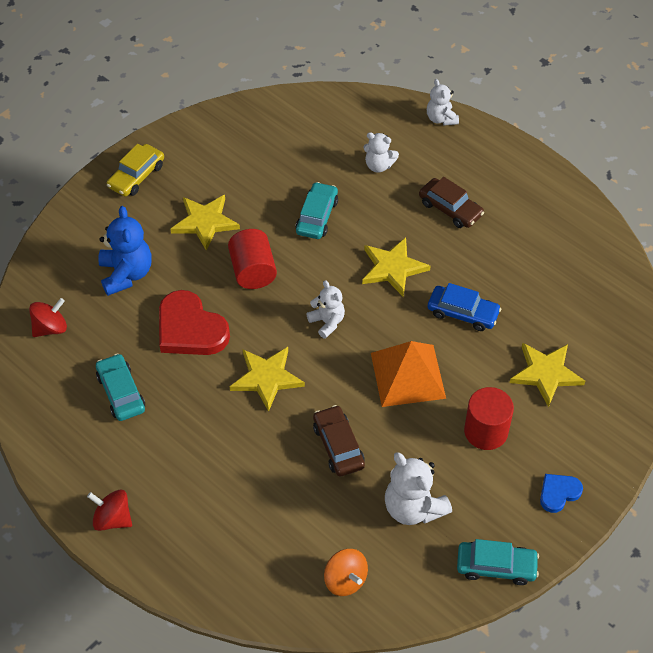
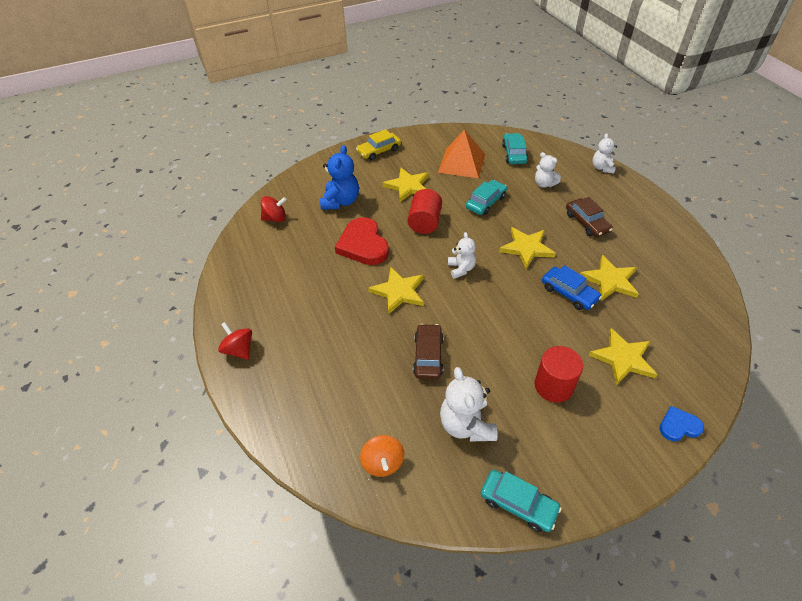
camera: 25 degrees right, 5 degrees down
(121, 392) = (295, 269): turquoise car -> turquoise car (514, 154)
(407, 375) = (506, 323): orange pyramid -> orange pyramid (461, 163)
(502, 281) = (610, 280): none -> yellow star
(558, 493) = (600, 460): blue heart -> blue heart (678, 426)

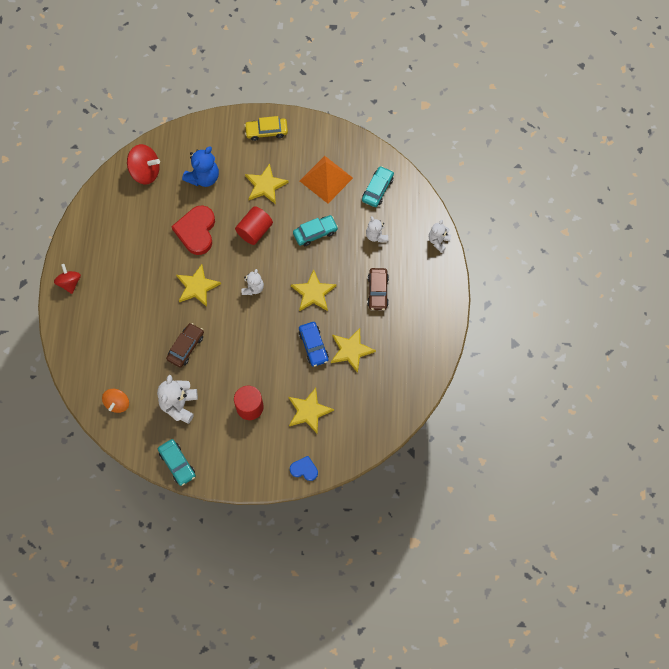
camera: 25 degrees right, 20 degrees up
(275, 218) = (145, 172): red spinning top -> red spinning top, size x1.52

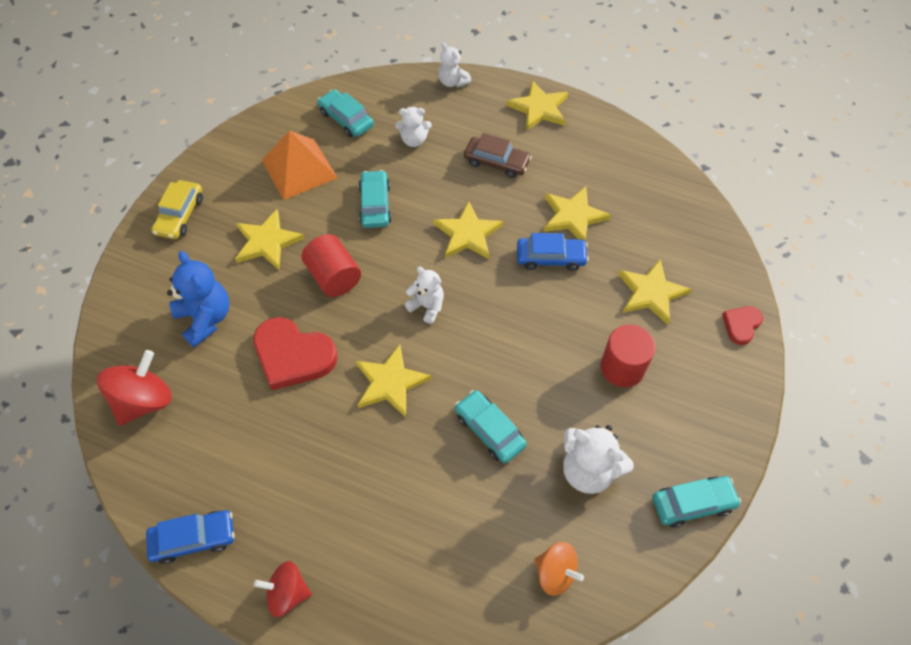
camera: 70 degrees left, 10 degrees down
(82, 230) = (194, 539): none -> blue car
(186, 347) = (489, 430): brown car -> turquoise car
(304, 469) = (741, 325): blue heart -> red heart
(436, 303) = (539, 108): none -> yellow star

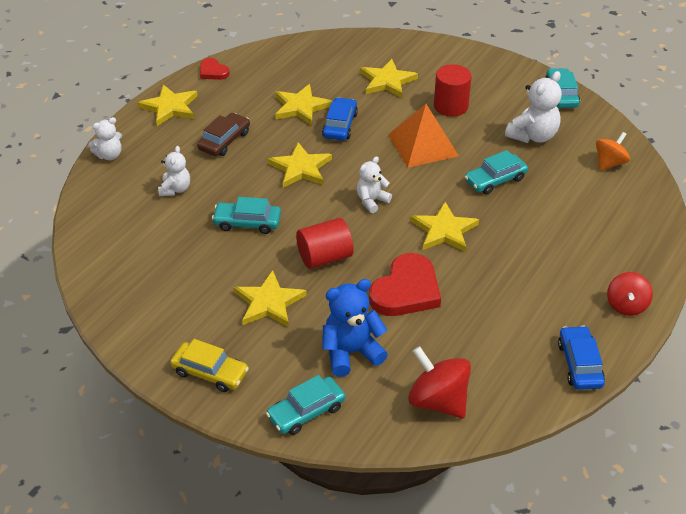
camera: 80 degrees left, 15 degrees down
(299, 169) = (180, 274): orange pyramid -> orange pyramid (423, 145)
(346, 119) = (125, 234): turquoise car -> turquoise car (306, 411)
(741, 325) = (424, 46): red heart -> red heart (213, 71)

